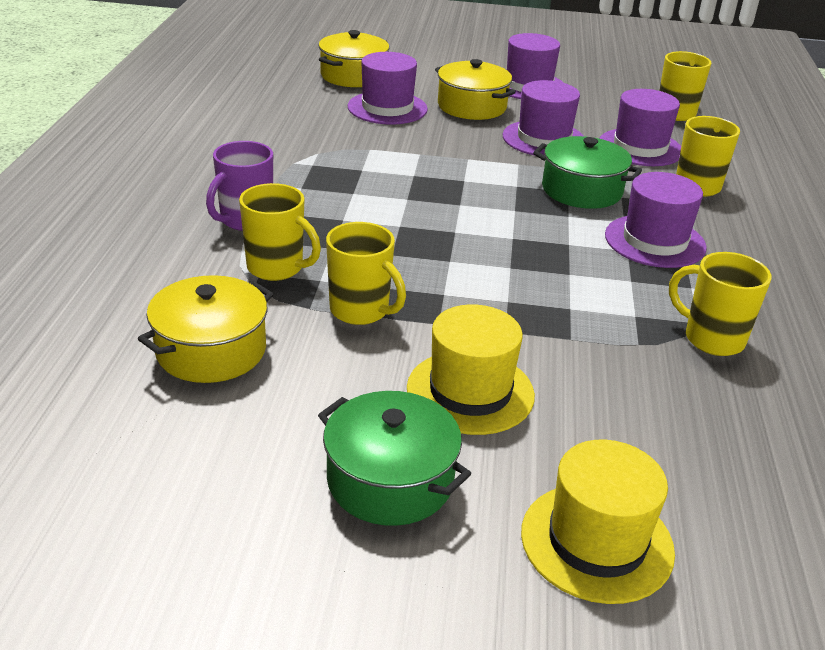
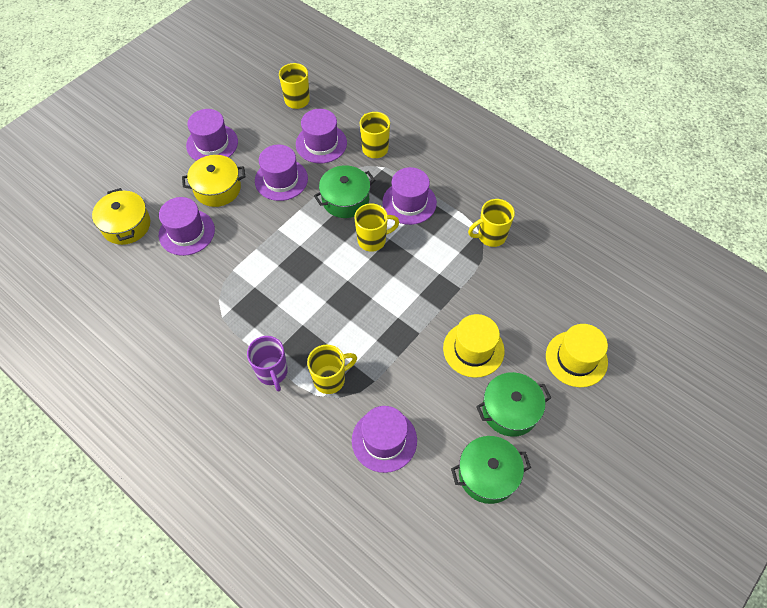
camera: 55 degrees left, 25 degrees up
(211, 350) = (384, 440): yellow pot -> purple hat
(229, 495) = (487, 474): none -> green pot
(361, 311) = (390, 360): yellow mug -> yellow mug (373, 240)

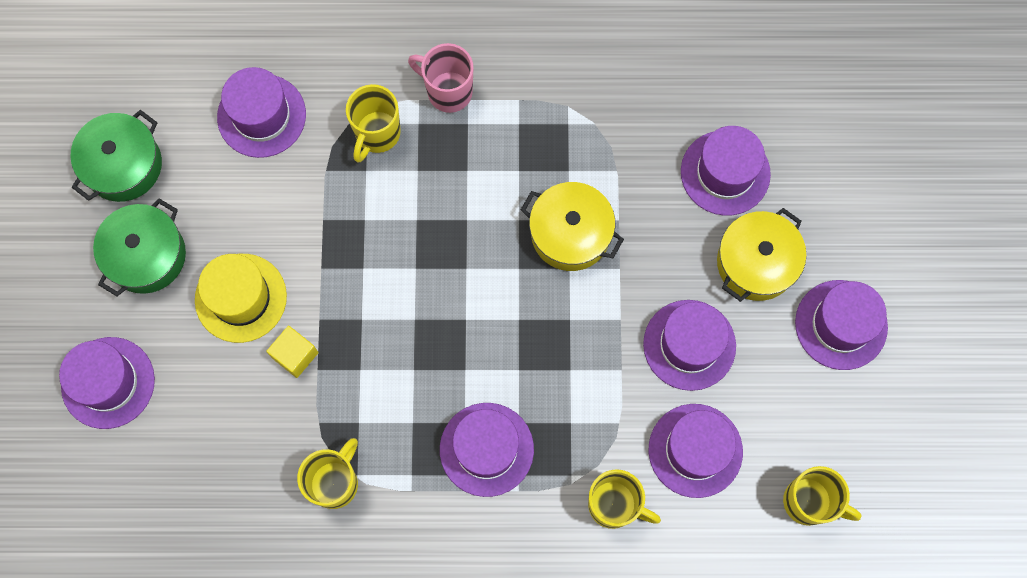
camera: 140 degrees right, 15 degrees up
(126, 225) = (808, 122): yellow pot -> yellow pot (570, 233)
(272, 372) = (448, 91): purple mug -> pink mug
(345, 199) = (575, 383): green pot -> none
(373, 240) = (484, 350): yellow mug -> none
(466, 302) = (295, 355): none -> yellow cube
(576, 359) = (108, 382): yellow hat -> purple hat

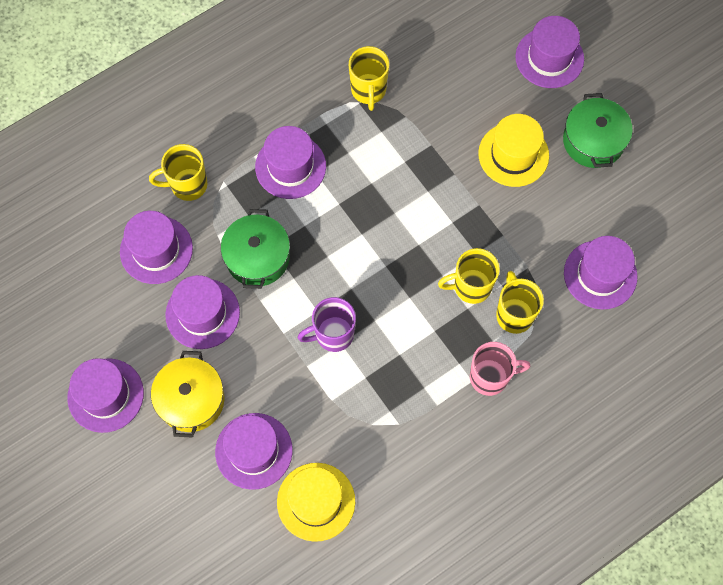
camera: 145 degrees right, 5 degrees down
(123, 165) = (658, 184): green pot -> green pot (257, 257)
(295, 355) = (451, 144): yellow cube -> none
(570, 233) = (333, 335): yellow pot -> purple mug
(696, 89) = (316, 501): none -> yellow hat
(809, 502) = (62, 265): yellow mug -> yellow mug (471, 287)

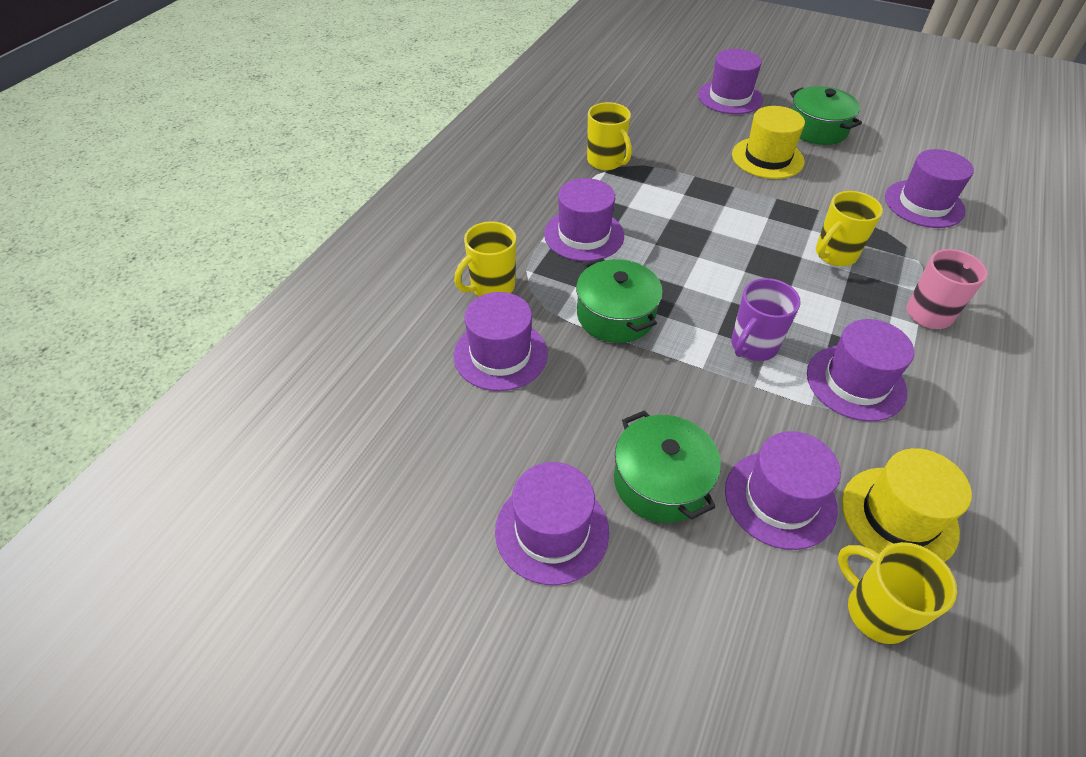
camera: 30 degrees left, 20 degrees down
(191, 400) = (661, 482): yellow pot -> green pot
(202, 313) = (600, 389): purple hat -> purple hat (855, 382)
(514, 314) = (892, 258): yellow mug -> yellow mug (876, 611)

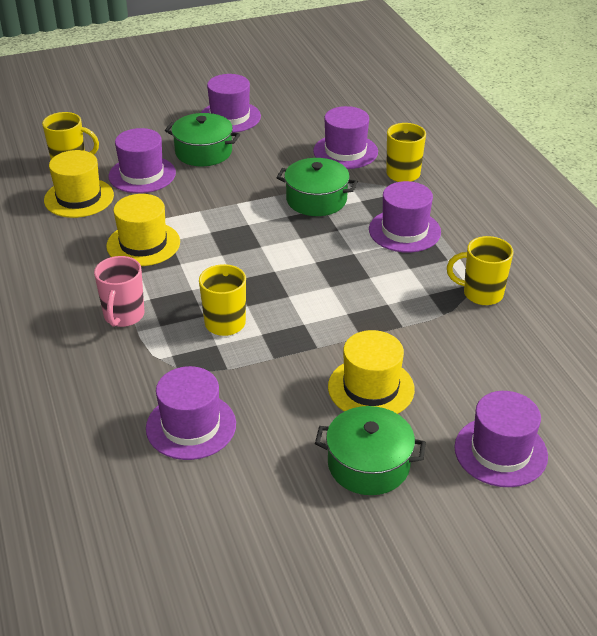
camera: 135 degrees right, 10 degrees down
(753, 346) = (220, 229): purple mug -> none
(855, 382) = (143, 244): purple hat -> yellow hat

